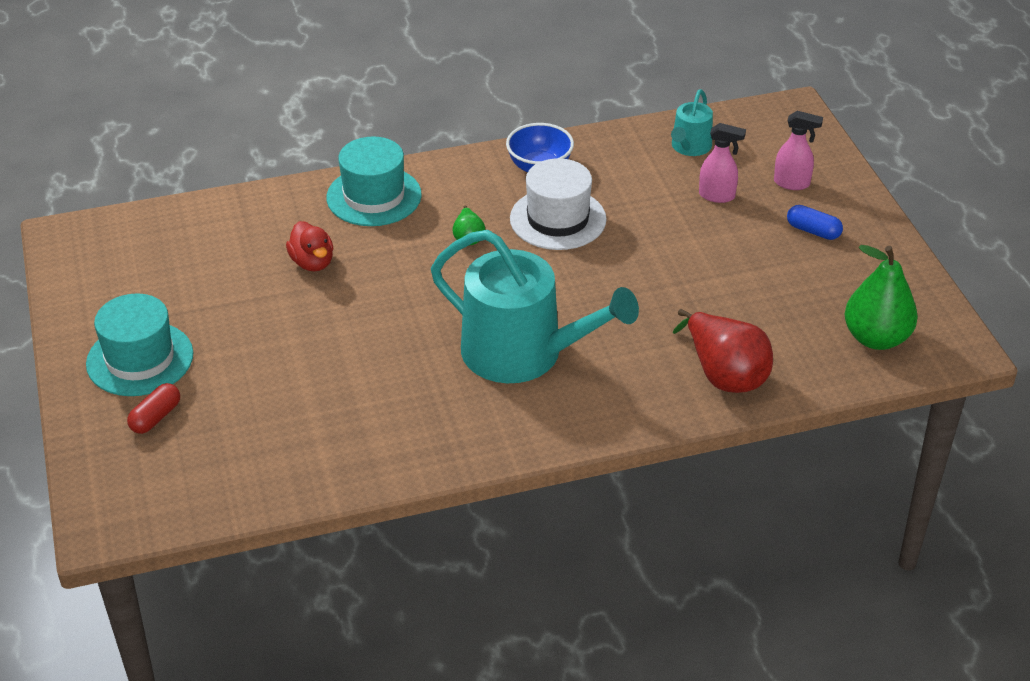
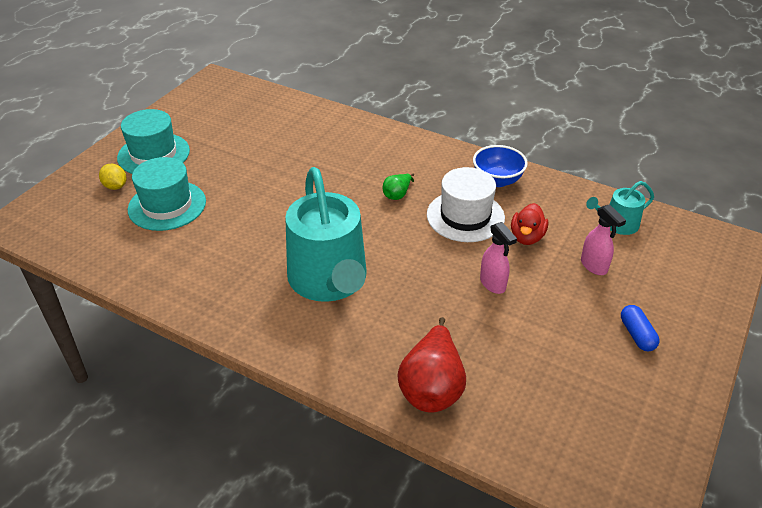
camera: 45 degrees right, 0 degrees up
(155, 417) = (115, 186): red capsule -> yellow lemon
(312, 262) = (298, 157): red duck -> red duck (527, 237)
(374, 196) = (380, 142): turquoise hat -> turquoise hat (167, 205)
(792, 183) = (664, 292): pink spray bottle -> pink spray bottle (493, 284)
(876, 338) = (583, 447): green pear -> none

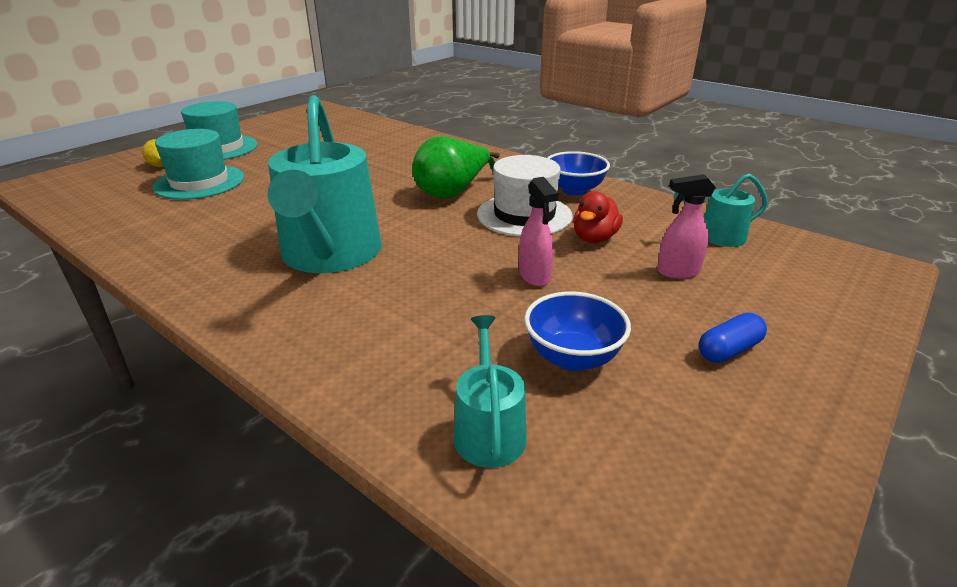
camera: 10 degrees right, 10 degrees down
(397, 194) = (453, 192): green pear -> green pear, size x2.02
(432, 387) = (400, 377): red pear -> none
(502, 417) = (488, 430): none -> turquoise watering can
(538, 355) = (572, 357): none -> blue bowl
(594, 266) = (677, 272): pink spray bottle -> pink spray bottle turned 105 degrees clockwise
(637, 335) = (729, 350): blue capsule -> blue capsule turned 60 degrees clockwise

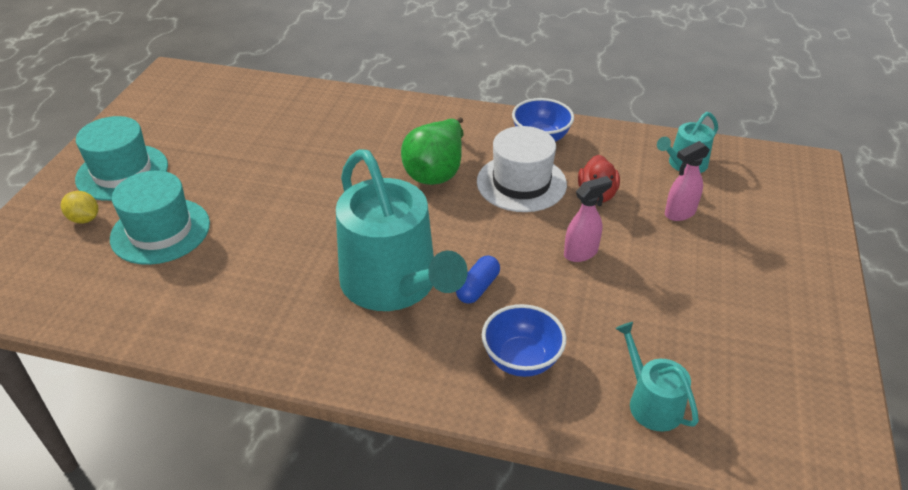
camera: 25 degrees left, 10 degrees up
(534, 276) = (581, 253): pink spray bottle -> pink spray bottle turned 75 degrees counterclockwise
(572, 357) = (661, 322): blue bowl -> blue bowl (521, 359)
(729, 350) = (753, 278): blue capsule -> blue capsule (478, 287)

